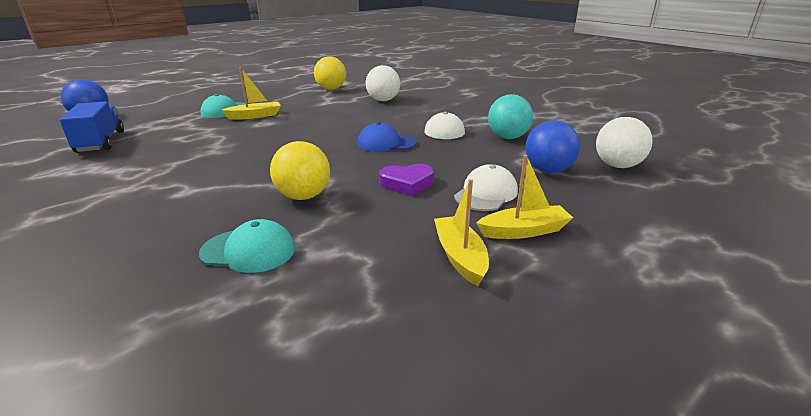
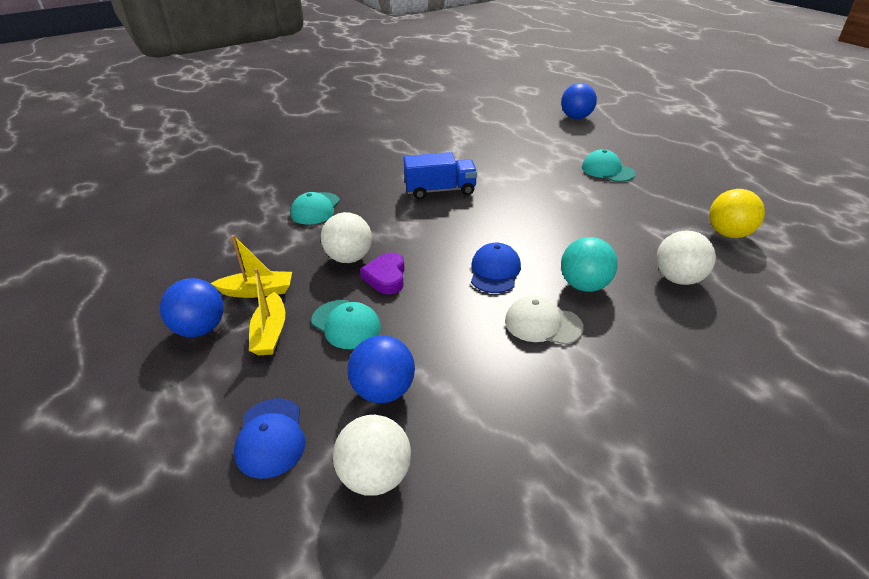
camera: 100 degrees right, 10 degrees up
(100, 142) = (514, 132): blue truck -> blue truck (440, 190)
(255, 116) = (589, 188): yellow boat -> none
(303, 196) = (382, 224): yellow ball -> none
(376, 207) = (349, 258): none -> white ball
(486, 193) = (346, 324): white cap -> turquoise cap
(508, 137) = (505, 382): turquoise ball -> turquoise ball (584, 285)
(552, 283) = (200, 329): none -> blue ball
(634, 205) = (270, 437): none -> blue cap

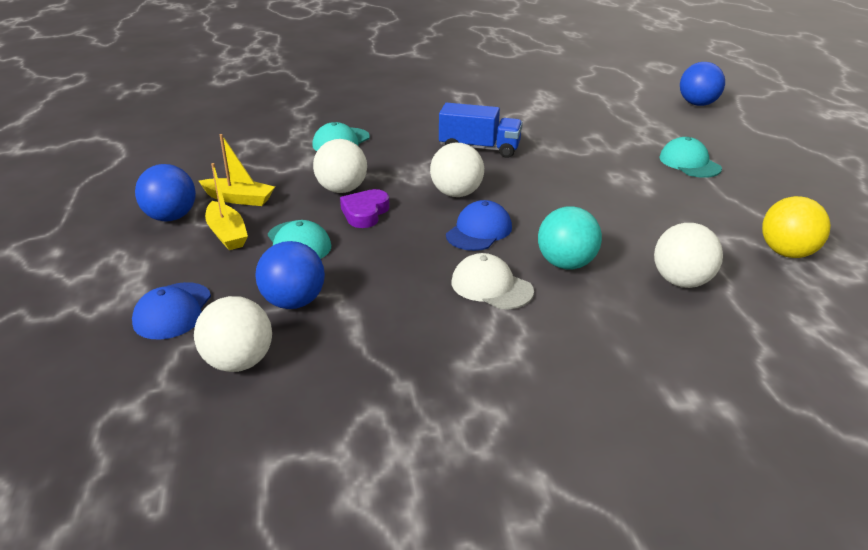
camera: 20 degrees right, 5 degrees down
(270, 333) = (227, 234): yellow boat -> yellow boat turned 45 degrees counterclockwise
(451, 239) = (456, 194): none -> white ball

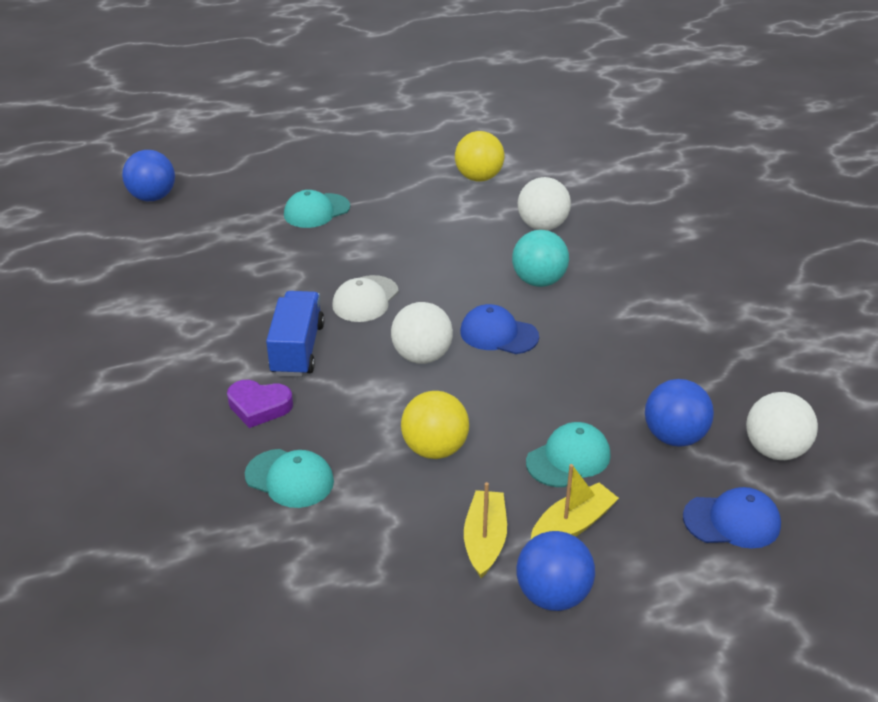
camera: 100 degrees left, 5 degrees up
(342, 189) = (435, 449): white ball -> yellow ball
(365, 213) = (486, 419): purple heart -> purple heart (259, 406)
(491, 287) = (593, 319): white cap -> white cap (365, 299)

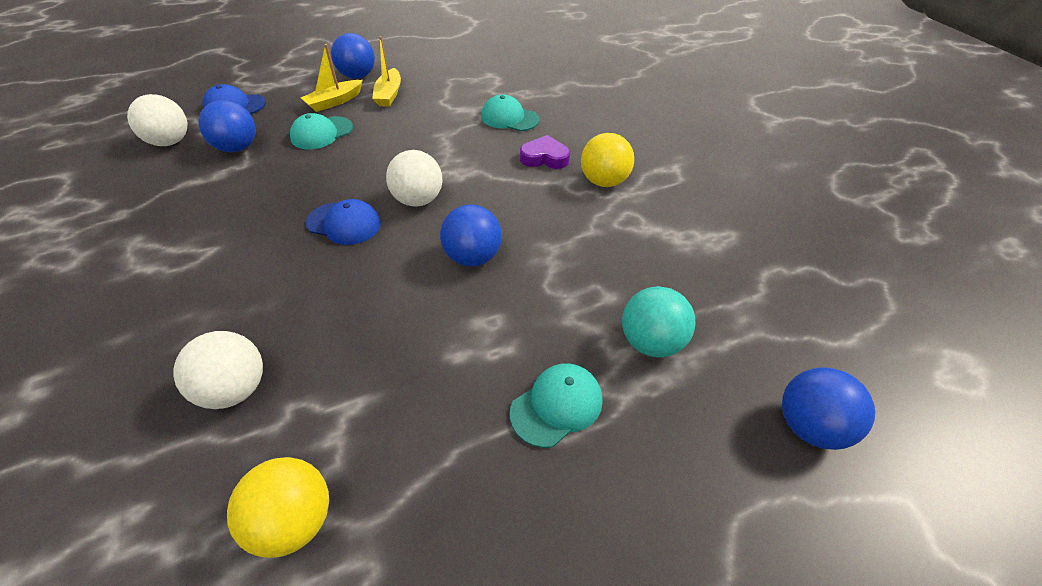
camera: 175 degrees right, 10 degrees up
(297, 349) = (528, 202): blue truck -> none
(365, 299) = (472, 257): white cap -> blue ball
(435, 449) = (413, 136): yellow ball -> yellow ball (603, 181)
(539, 281) = (280, 289): turquoise ball -> turquoise ball (650, 342)

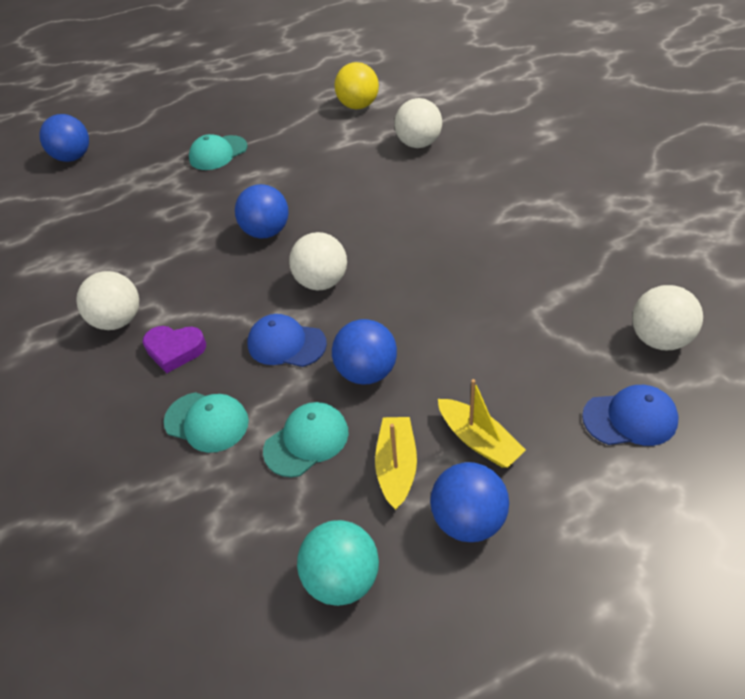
camera: 175 degrees left, 0 degrees up
(237, 148) = (563, 336): blue ball -> blue ball (367, 372)
(322, 133) = (467, 370): turquoise cap -> turquoise cap (306, 441)
(334, 102) = (478, 440): yellow boat -> yellow boat turned 90 degrees clockwise
(344, 223) = (389, 252): blue cap -> blue cap (286, 344)
(603, 181) = (118, 320): yellow ball -> white ball
(650, 342) = (144, 187): turquoise ball -> turquoise ball (342, 578)

